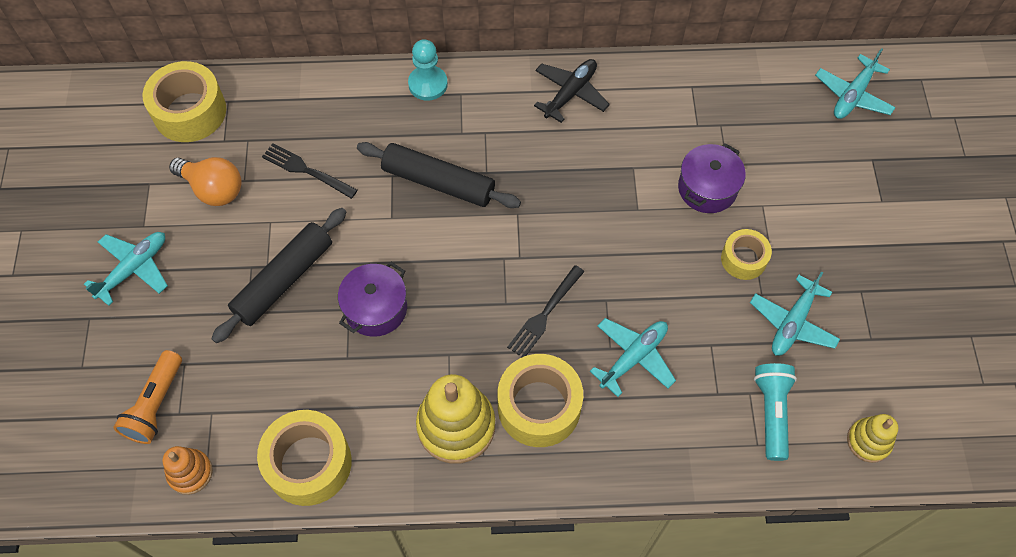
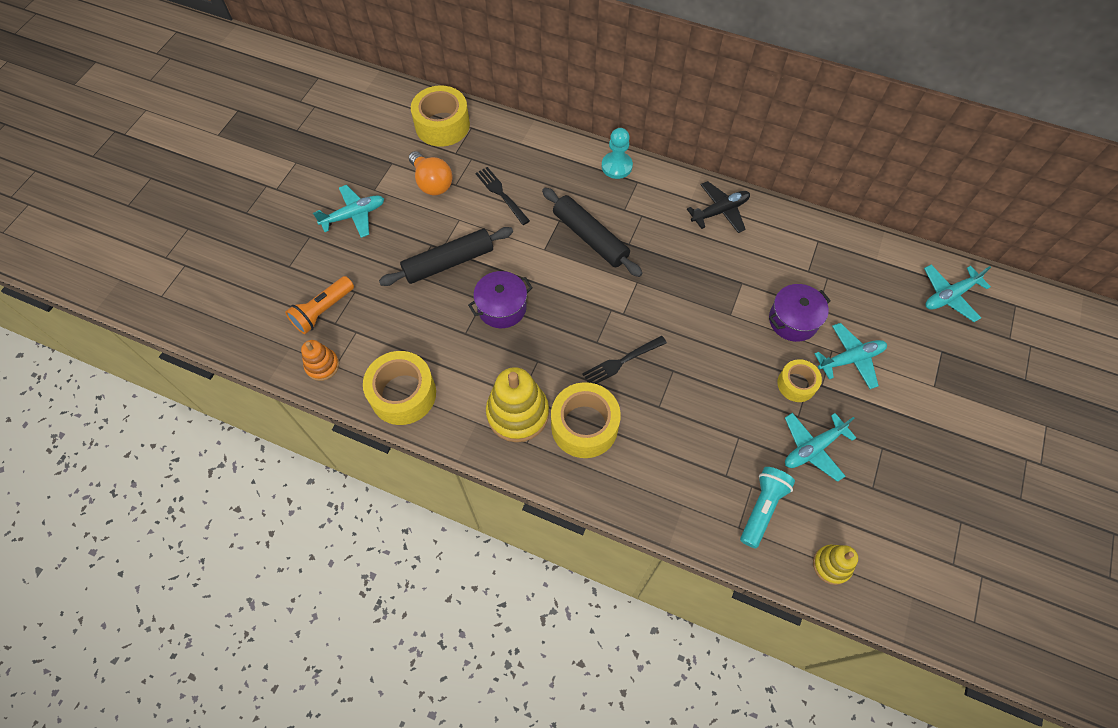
camera: 25 degrees right, 0 degrees up
(633, 357) = (673, 421): turquoise plane -> turquoise plane (850, 359)

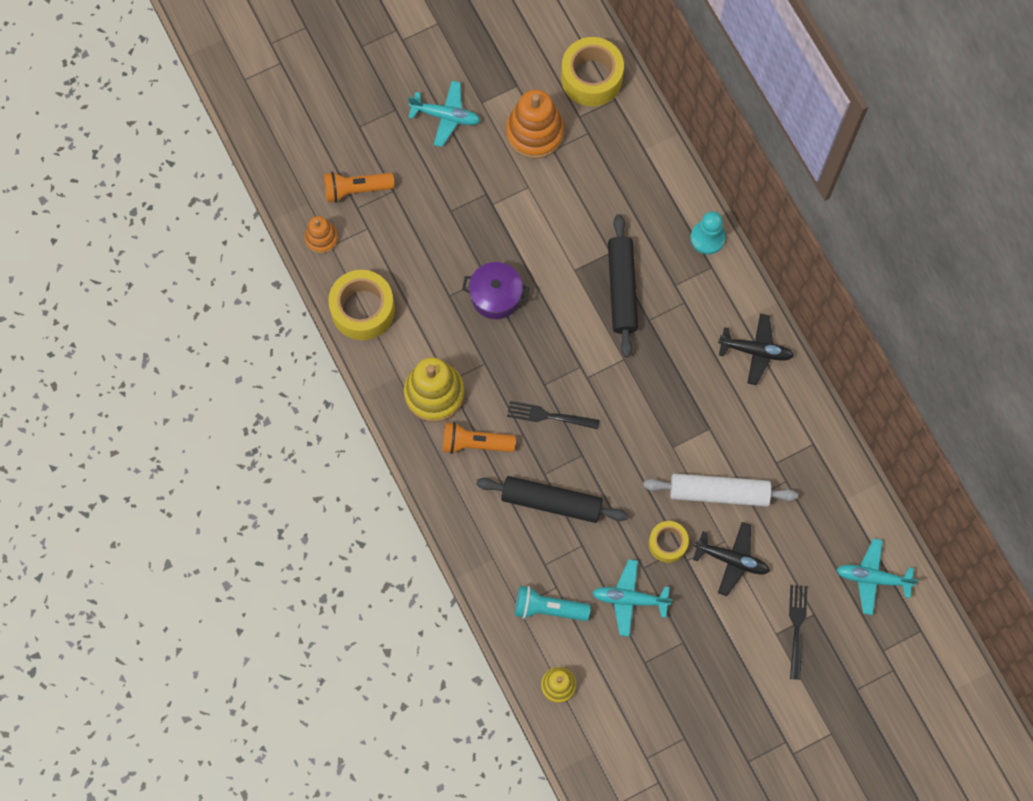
camera: 40 degrees right, 10 degrees up
(432, 183) = (535, 132): orange light bulb -> orange stacking toy
(448, 262) = (487, 221): black rolling pin -> black rolling pin (551, 502)
(501, 194) = (584, 188): black fork -> black fork (797, 627)
(584, 426) = (475, 443): yellow tape -> orange flashlight
(762, 508) = (548, 608): turquoise flashlight -> turquoise flashlight turned 150 degrees counterclockwise
(793, 320) = (718, 492): purple pot -> white rolling pin
(850, 359) = (732, 560): turquoise plane -> black plane

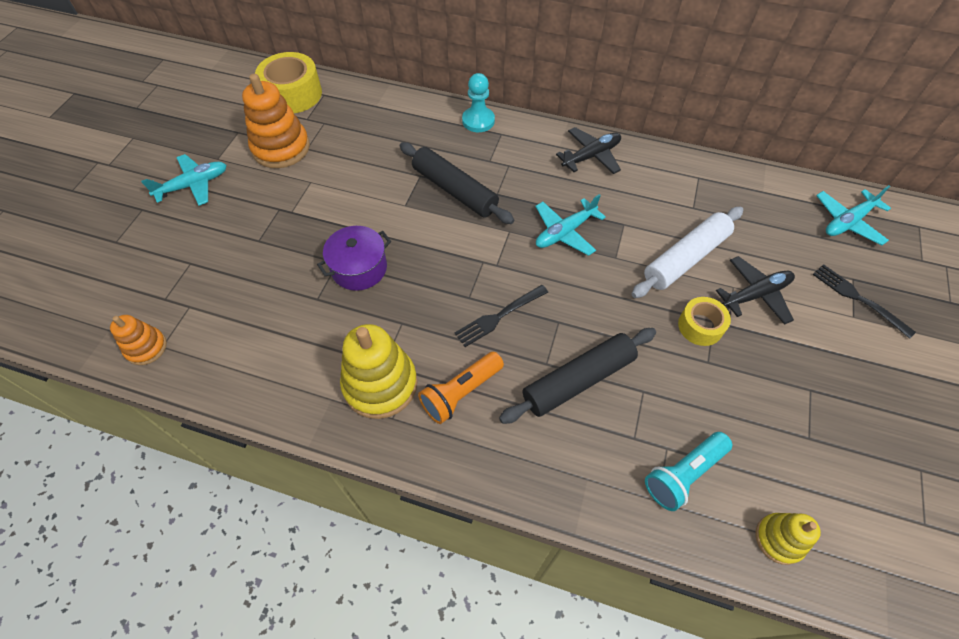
camera: 45 degrees left, 15 degrees down
(356, 189) = (151, 286): orange flashlight -> none
(363, 310) = (242, 373): yellow tape -> none
(630, 599) = (731, 397): turquoise plane -> turquoise plane (565, 232)

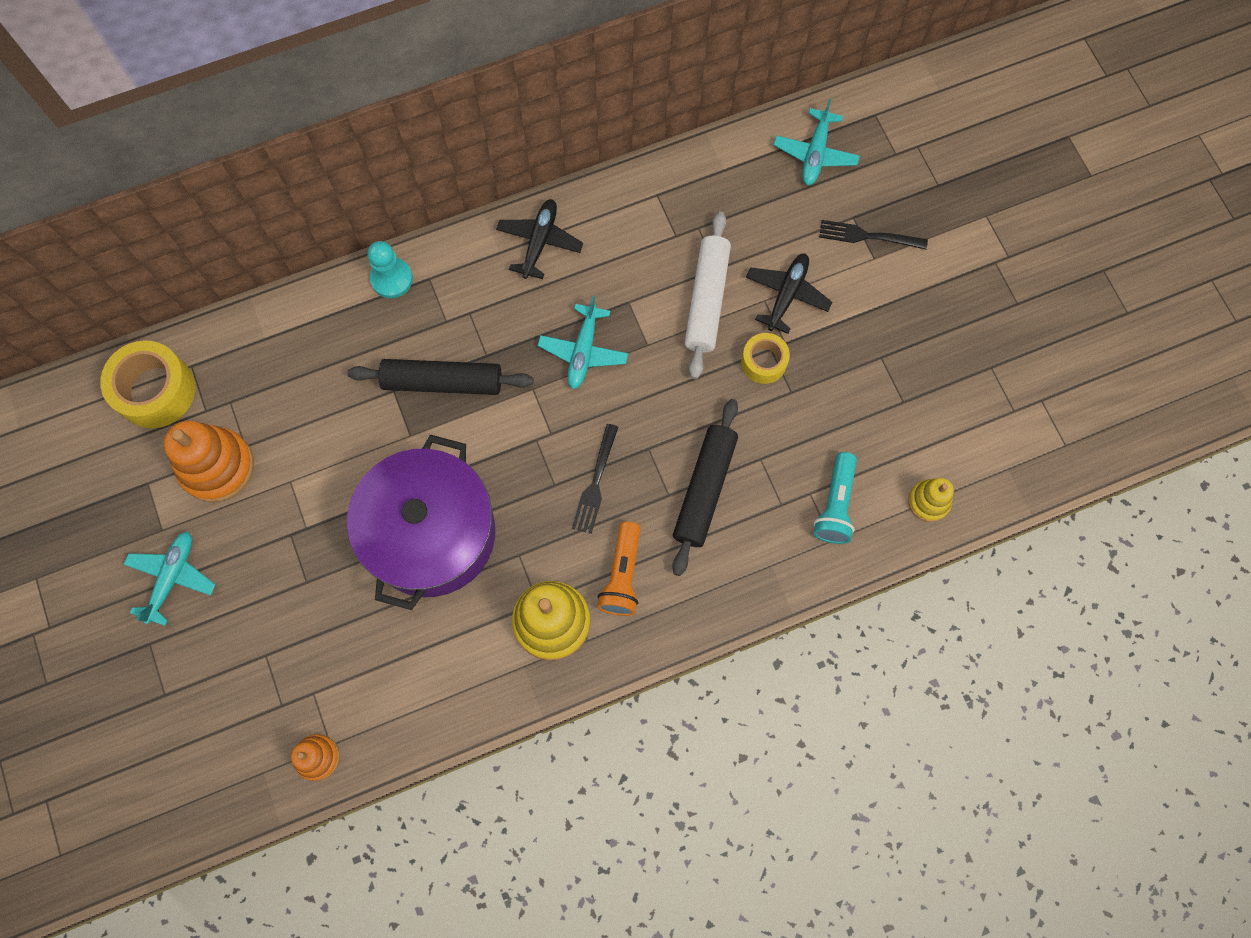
camera: 40 degrees left, 15 degrees up
(359, 268) = (431, 534): purple pot -> purple pot, size x2.02

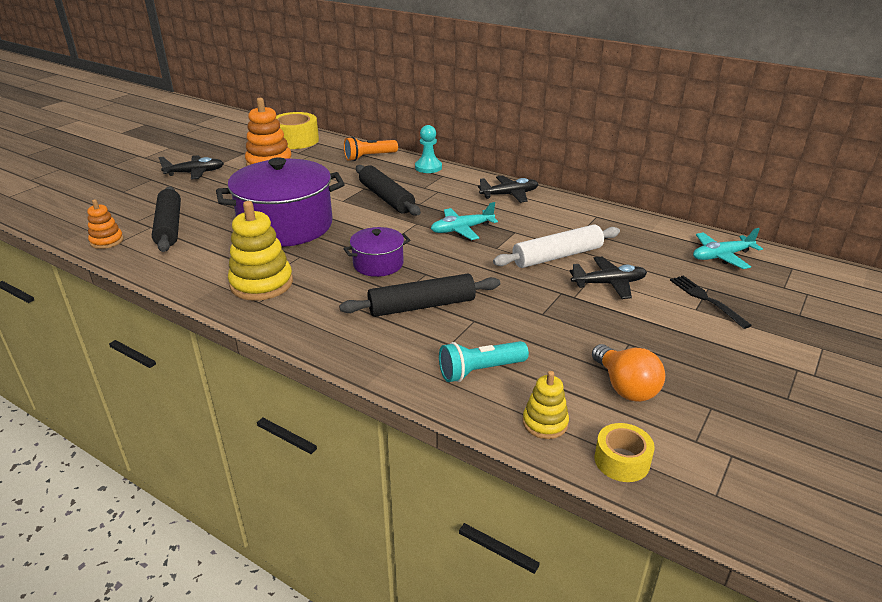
camera: 55 degrees right, 40 degrees down
(172, 578) = (195, 173): turquoise plane -> black plane
(330, 670) = (169, 227): none -> black rolling pin
(595, 483) = (378, 264): black fork -> purple pot
(622, 575) = (321, 297): orange flashlight -> orange flashlight (369, 157)
(763, 362) = (547, 293): yellow tape -> yellow tape (622, 461)
(929, 408) = (625, 387): none -> orange light bulb

